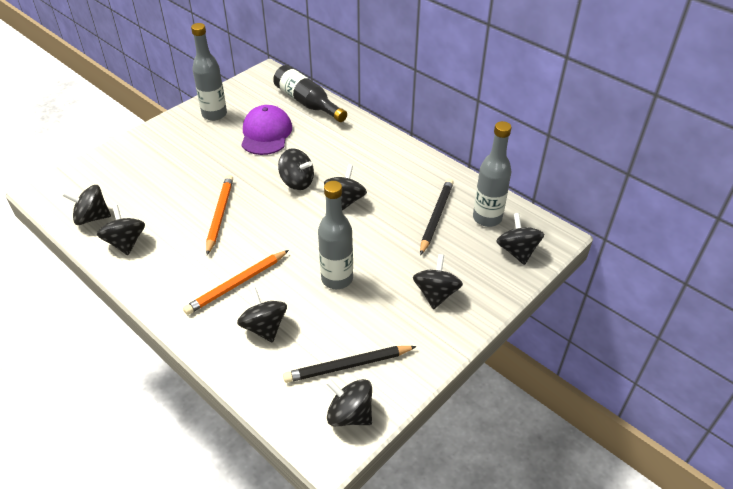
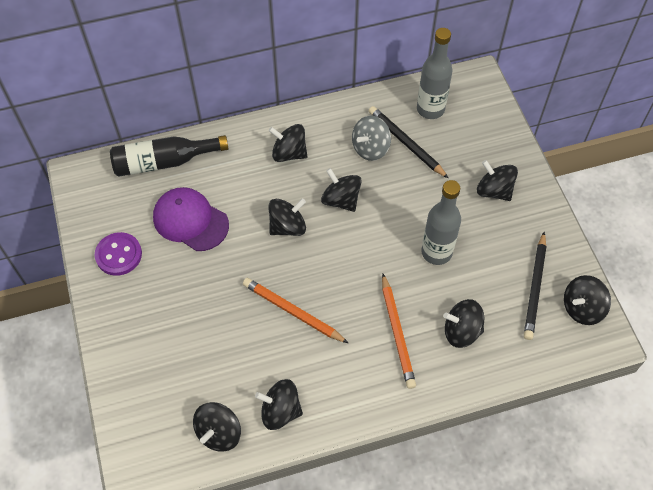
camera: 60 degrees left, 15 degrees up
(214, 114) = (119, 255): grey bottle -> purple button
(411, 198) = (370, 148): none -> grey spinning top
(517, 251) = (480, 111): black spinning top -> black spinning top (289, 153)

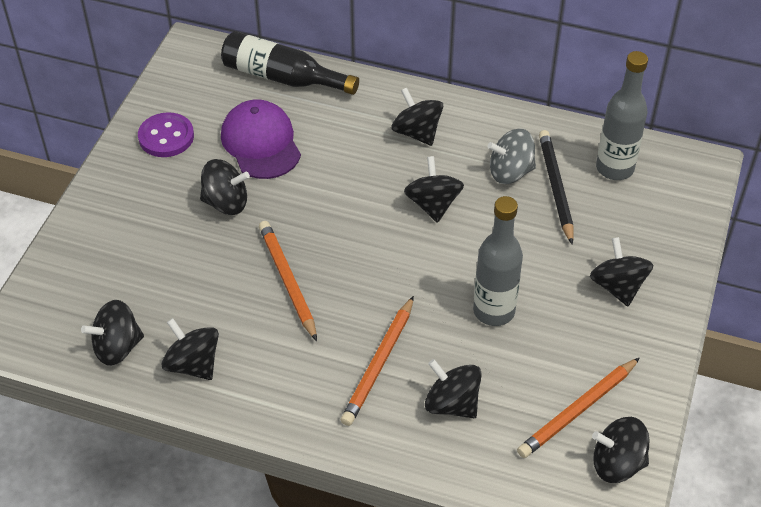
camera: 35 degrees right, 10 degrees down
(287, 226) = (353, 200): black spinning top -> black spinning top (226, 203)
(534, 288) = (577, 410): black pencil -> orange pencil

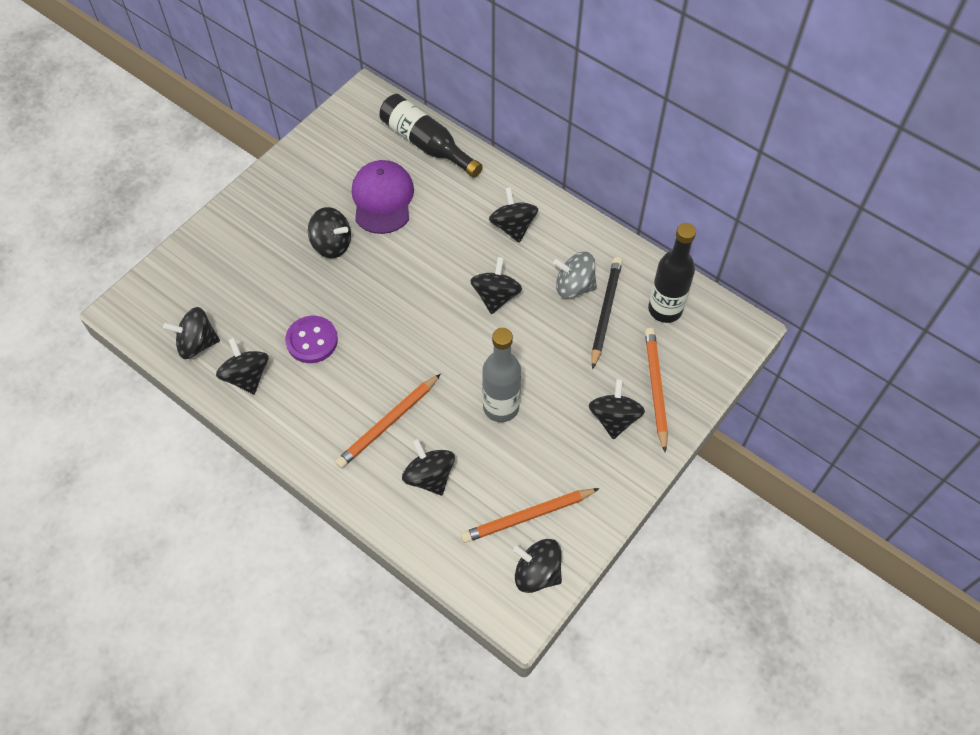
camera: 20 degrees right, 10 degrees up
(166, 137) = (311, 172): purple button -> purple button (312, 340)
(288, 280) = (350, 328): orange pencil -> orange pencil (656, 388)
(615, 168) = (665, 309): grey bottle -> black bottle

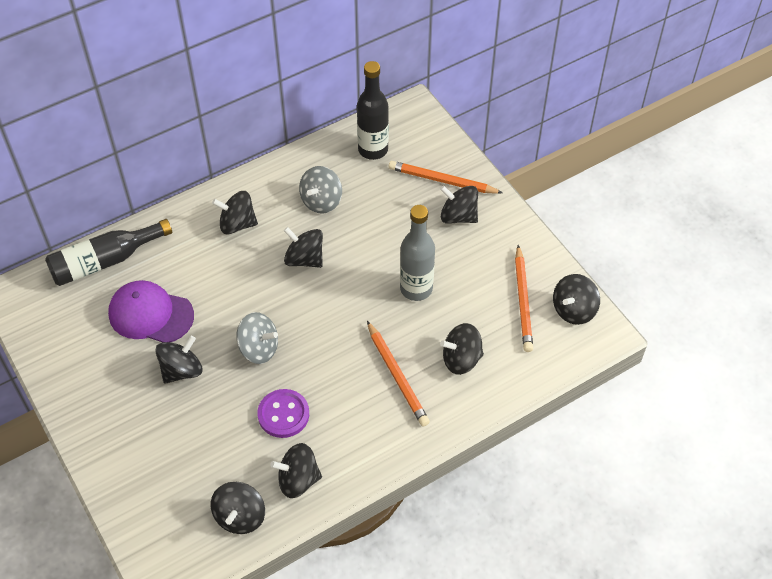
camera: 70 degrees left, 5 degrees down
(377, 295) = (259, 348): none -> grey spinning top
(606, 312) = (357, 188): black pencil -> none

